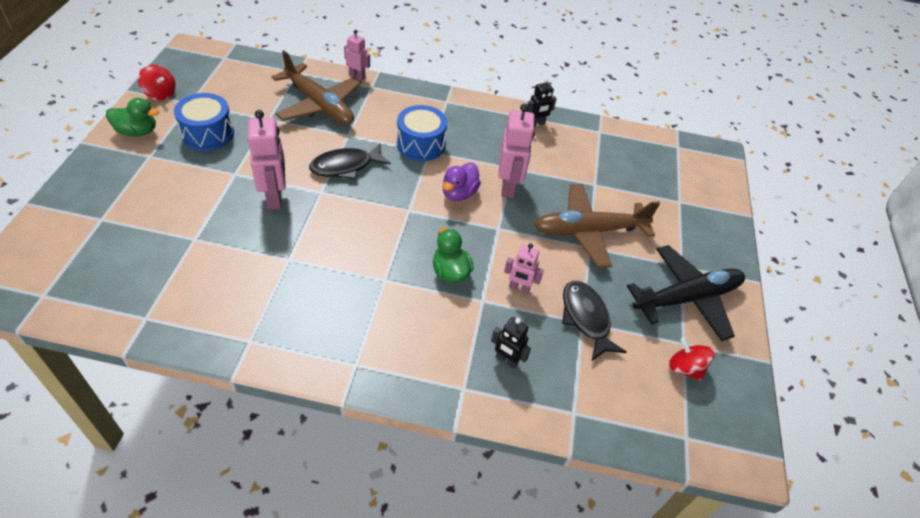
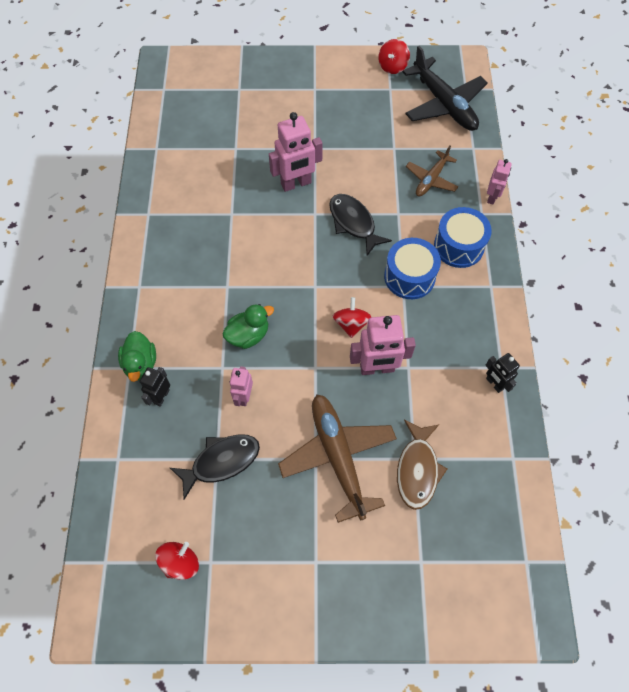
camera: 85 degrees right, 15 degrees up
(137, 132) = (339, 71): green duck -> green duck (141, 364)
(208, 134) = (356, 114): blue drum -> blue drum (458, 246)
(319, 105) = (431, 179): brown plane -> brown plane, size x0.57
(459, 193) = (351, 324): purple duck -> red spinning top
(604, 185) = (417, 469): none -> brown fish
(686, 298) = (270, 566): black plane -> black plane (443, 104)

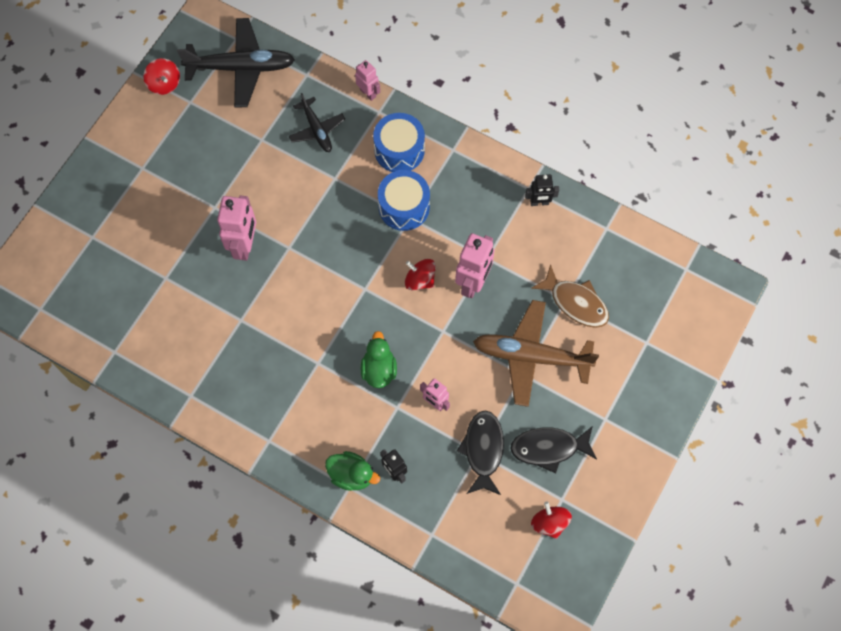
camera: 60 degrees left, 5 degrees up
(353, 223) = (320, 220): black fish -> black fish (549, 448)
(431, 179) = (316, 129): brown plane -> black plane

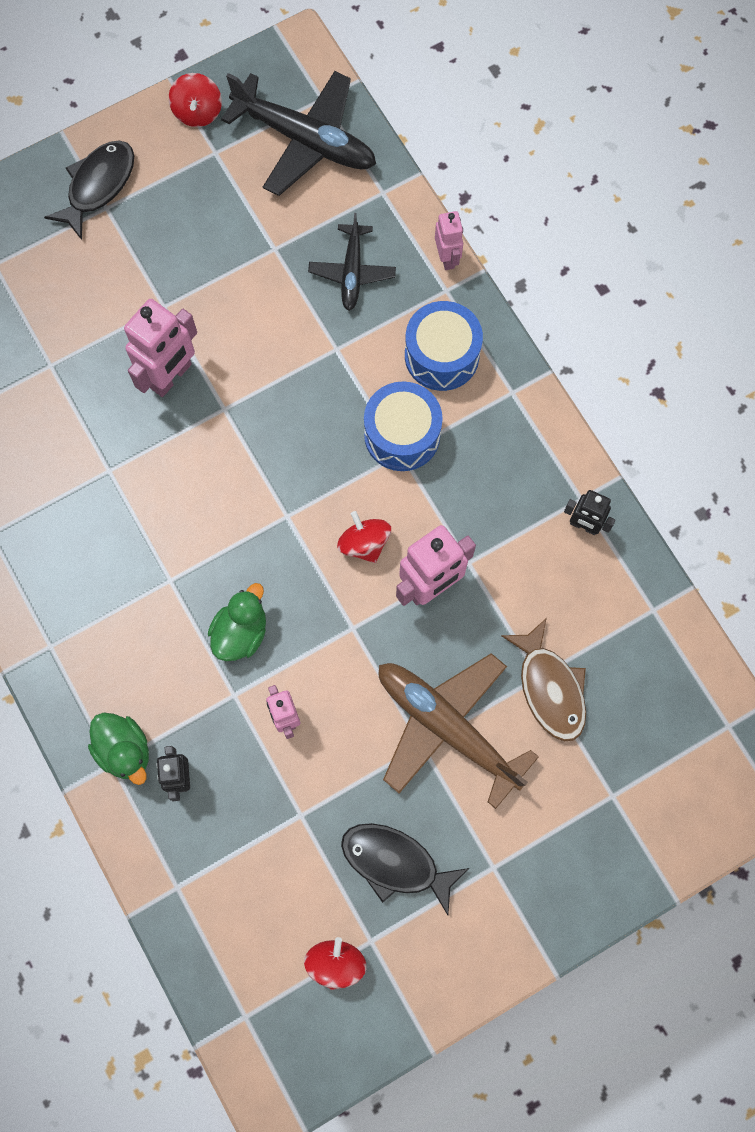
camera: 30 degrees right, 5 degrees up
(483, 450) = (309, 815): black fish -> black fish (98, 186)

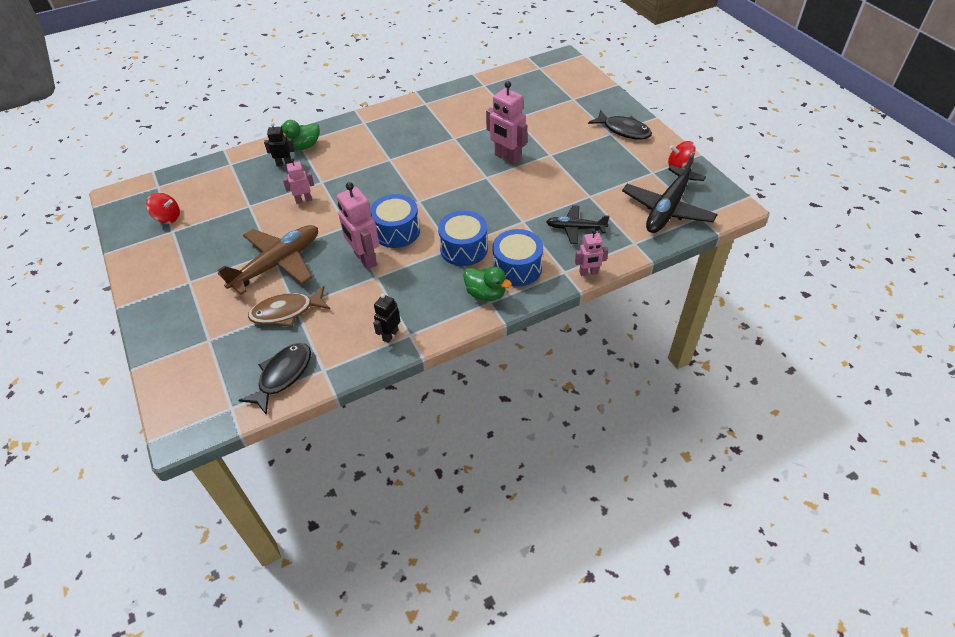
camera: 95 degrees right, 25 degrees down
(241, 632) = (355, 184): green duck -> green duck (486, 294)
(364, 543) = (396, 231): red spinning top -> blue drum
(395, 863) = (209, 241): black fish -> black fish (282, 376)

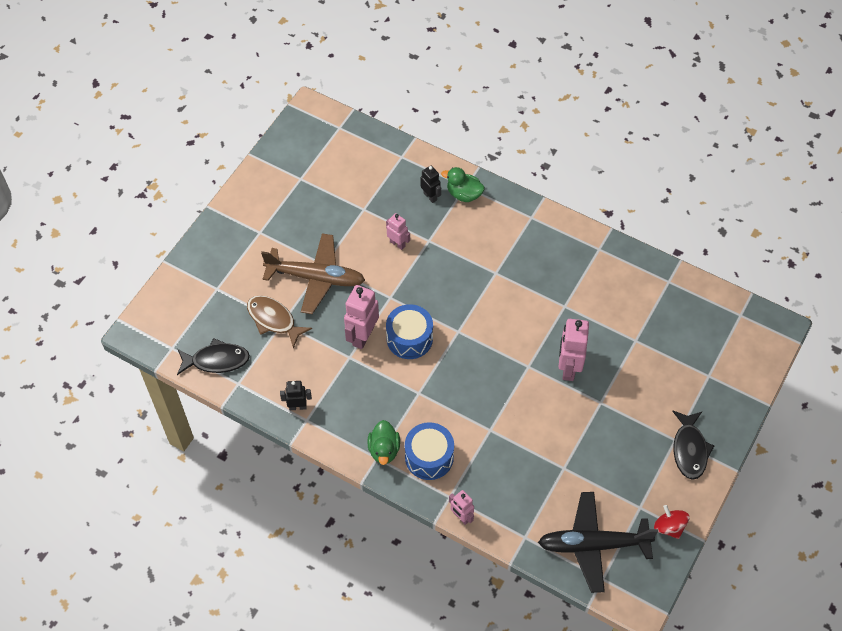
camera: 55 degrees right, 10 degrees up
(168, 218) = (311, 163): red spinning top -> none
(464, 248) = (424, 402): blue drum -> none
(575, 228) = (510, 478): black plane -> none

